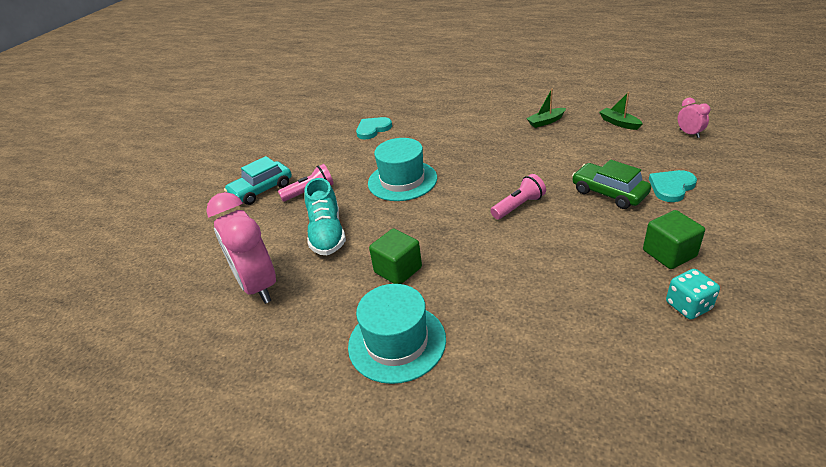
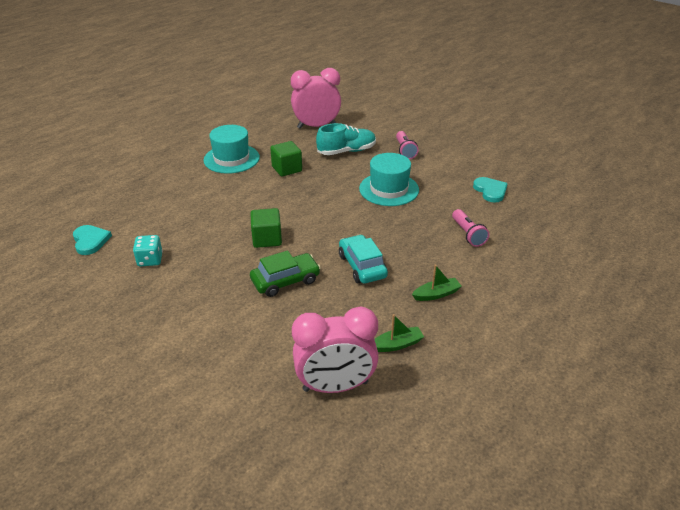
camera: 105 degrees right, 0 degrees up
(261, 190) = (423, 134): turquoise car -> turquoise car (362, 266)
(327, 234) = (346, 151): turquoise shoe -> turquoise shoe turned 150 degrees clockwise
(518, 206) = (309, 231): pink flashlight -> pink flashlight (468, 234)
(546, 122) = (436, 294): green boat -> green boat turned 75 degrees clockwise
(669, 253) = (195, 276): green cube -> green cube (267, 239)
(671, 187) = (261, 319): turquoise heart -> turquoise heart (90, 241)
(689, 133) = (335, 386): pink clock -> pink clock, size x2.22

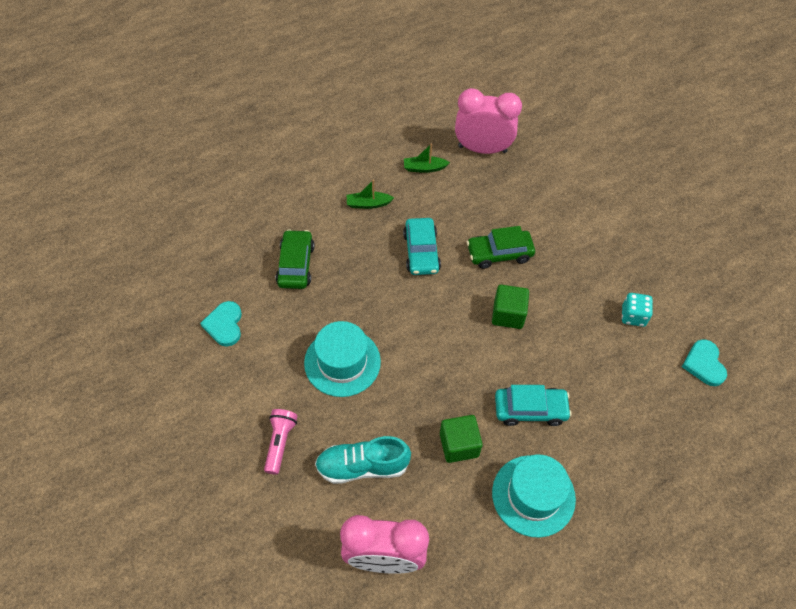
camera: 165 degrees left, 20 degrees up
(239, 192) = (530, 409): none -> turquoise car
(468, 234) = (295, 265): pink flashlight -> green car

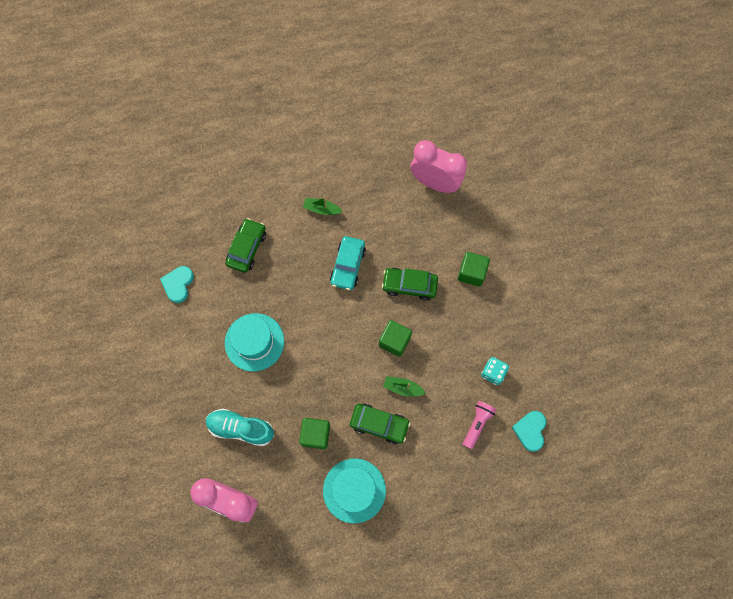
camera: 20 degrees right, 15 degrees up
(280, 443) = (189, 392): pink flashlight -> pink flashlight (477, 424)
(424, 168) = (379, 188): green boat -> green boat (403, 388)
(530, 409) = (379, 424): turquoise car -> green car
(561, 223) = (471, 273): none -> green cube

